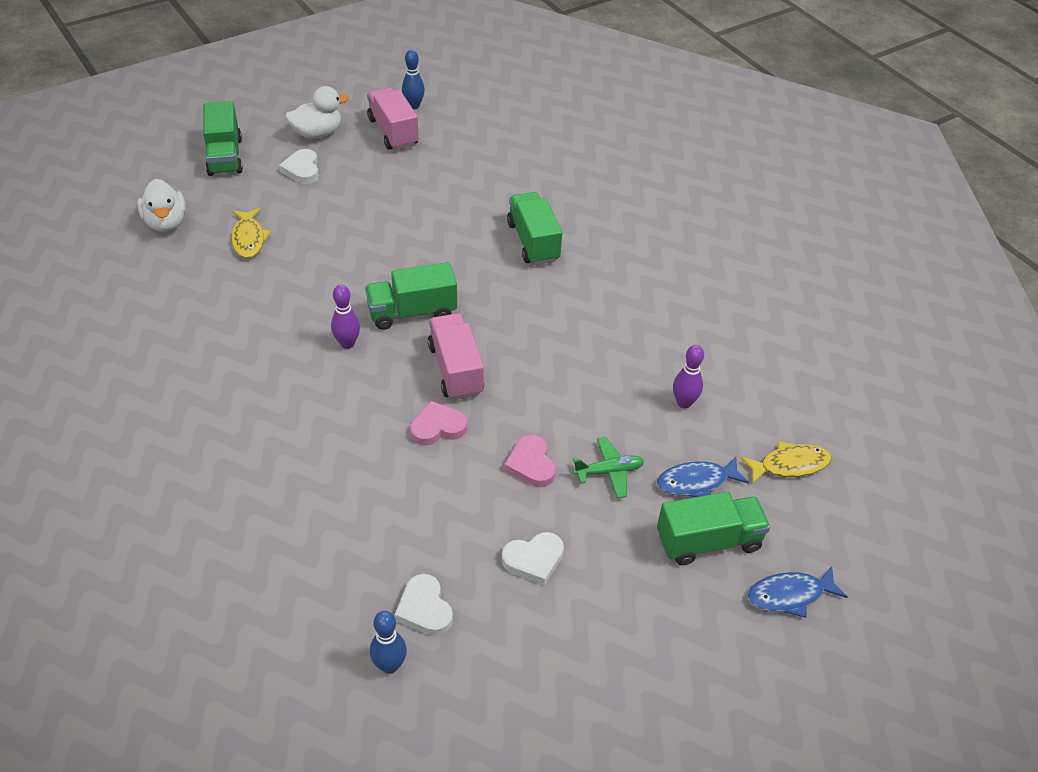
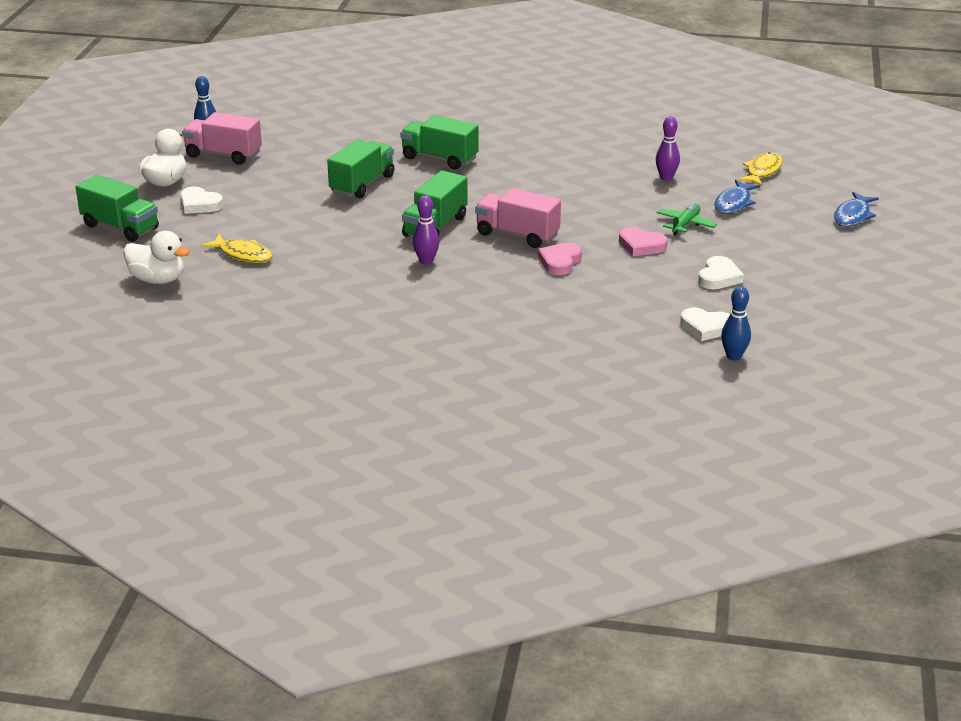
camera: 45 degrees left, 15 degrees down
(708, 541) = (782, 220): green truck -> green truck (362, 184)

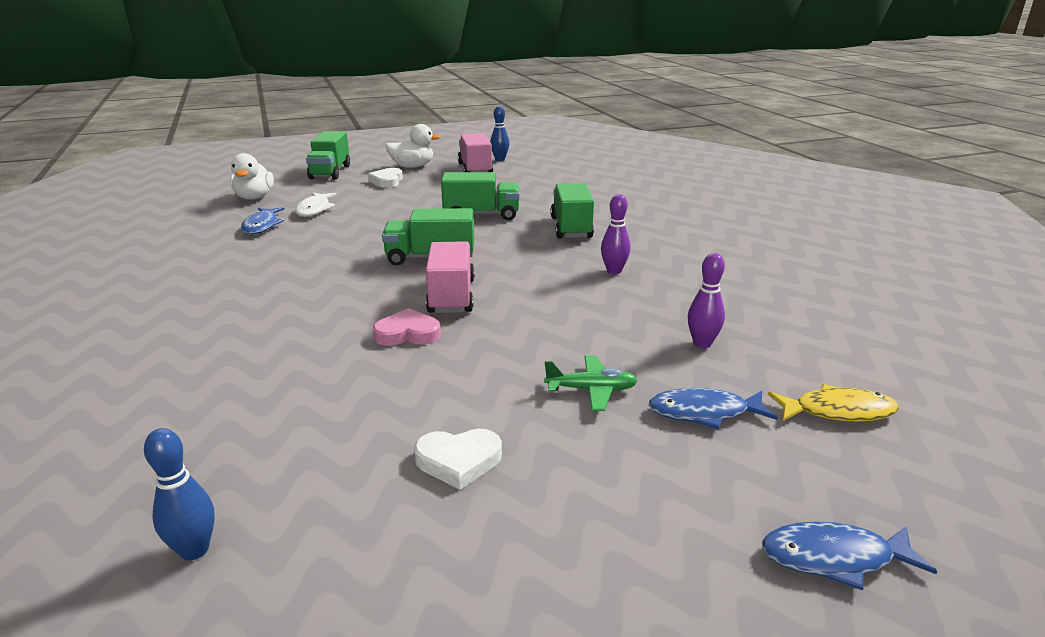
camera: 60 degrees right, 5 degrees down
(242, 254) = (314, 209): yellow fish -> white fish
(259, 286) = (262, 226): none -> blue fish
(426, 261) = (355, 271): purple bowling pin -> purple bowling pin (614, 271)
(641, 245) = (497, 373): pink heart -> none
(706, 327) = (286, 492): white heart -> none

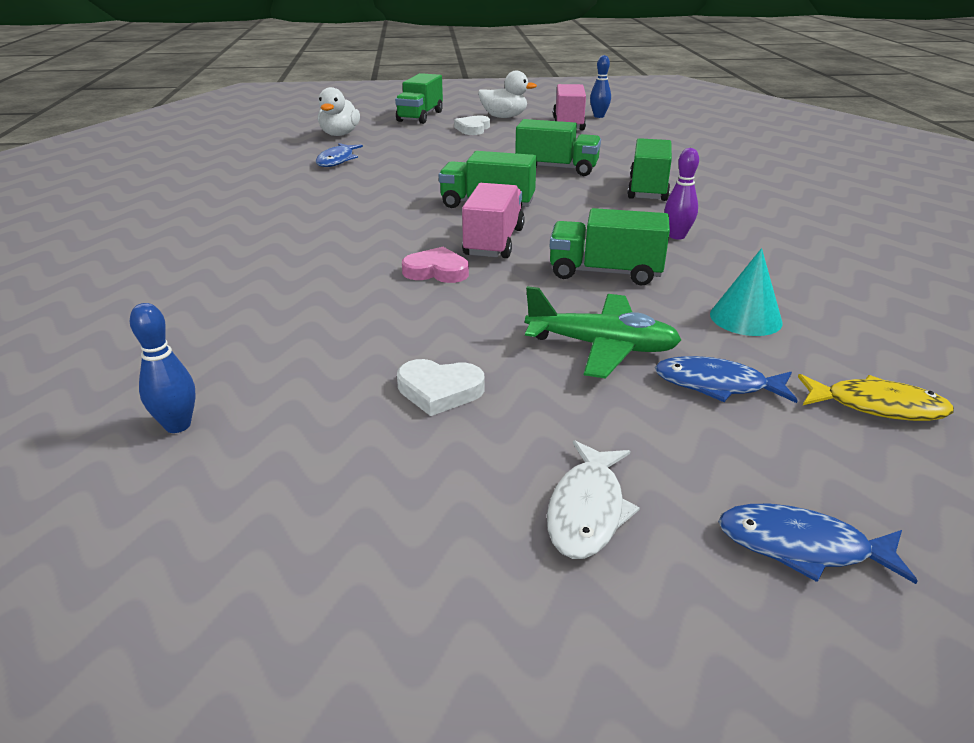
camera: 15 degrees right, 5 degrees up
(314, 209) = (392, 149): white fish -> white fish (587, 510)
(565, 315) = (605, 272): none -> green truck
(591, 390) = (601, 346): green plane -> green plane, size x1.55
(702, 343) = (745, 318): purple bowling pin -> turquoise cone

